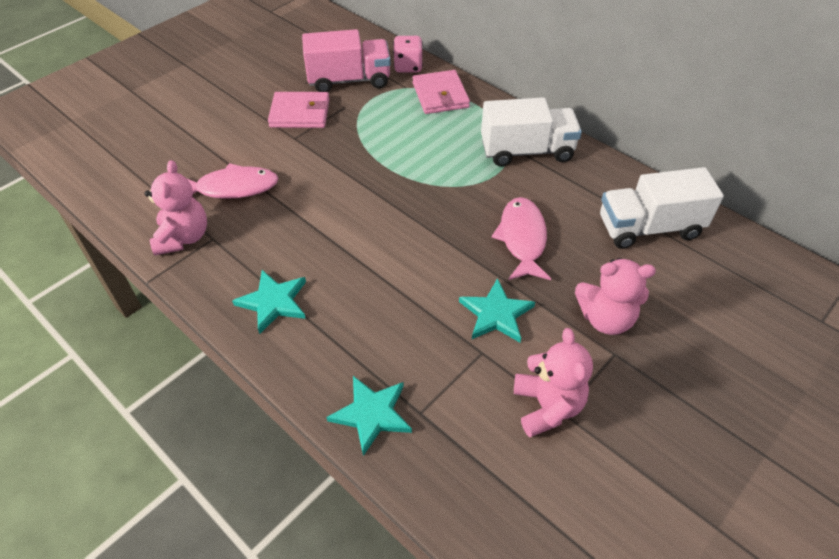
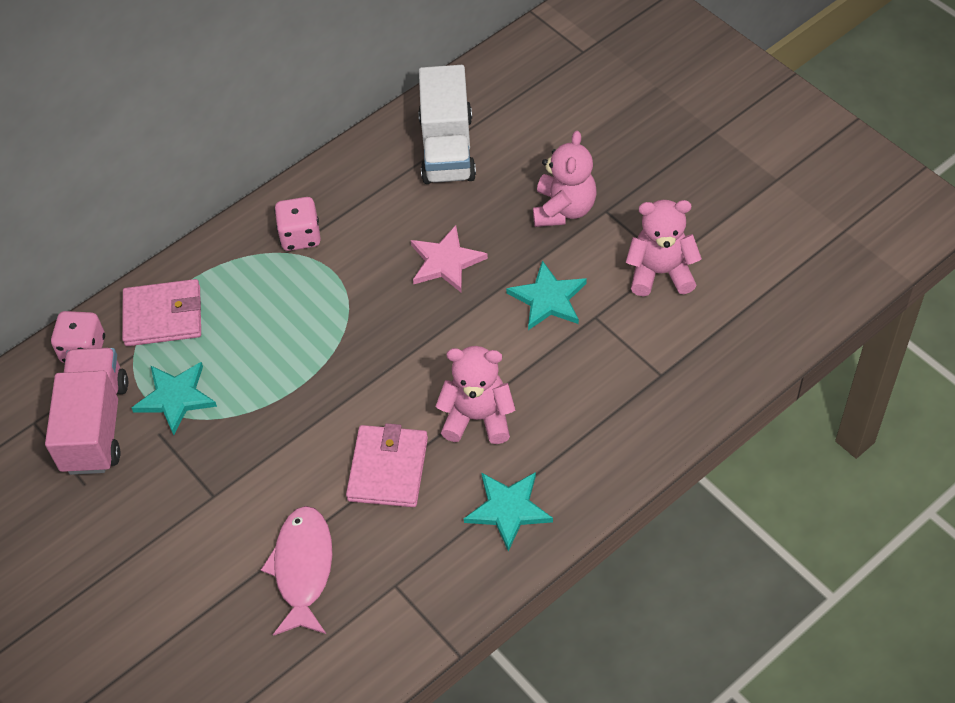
camera: 80 degrees left, 5 degrees up
(183, 237) = (388, 620): pink teddy bear -> pink teddy bear (477, 417)
(300, 113) = (158, 490): pink wallet -> pink wallet (388, 469)
(371, 414) = (661, 416): turquoise star -> turquoise star (175, 398)
(522, 239) = (446, 262): pink fish -> pink star
(527, 151) = (300, 236): white truck -> pink dice

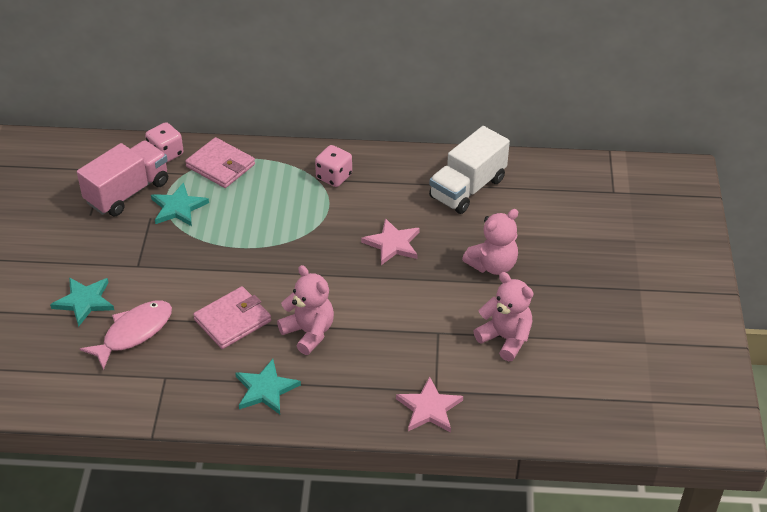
camera: 40 degrees right, 10 degrees down
(548, 299) = (423, 303): turquoise star -> turquoise star (84, 301)
(676, 396) = (429, 408): none -> pink star

